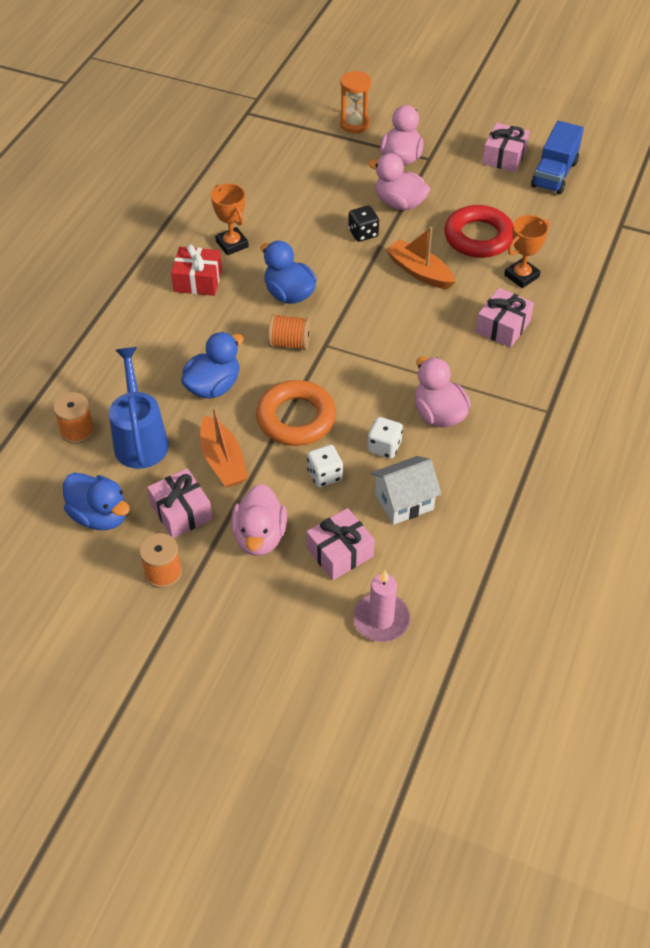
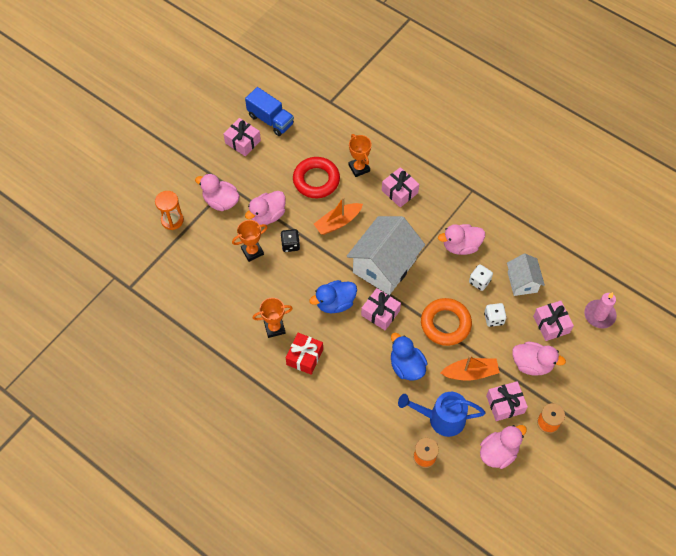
camera: 75 degrees left, 10 degrees up
(100, 516) = (498, 452): blue duck -> pink duck
(290, 343) = (380, 313): orange spool -> pink gift
(338, 201) = (252, 251): none -> orange trophy
(367, 333) = (384, 266): none -> white house

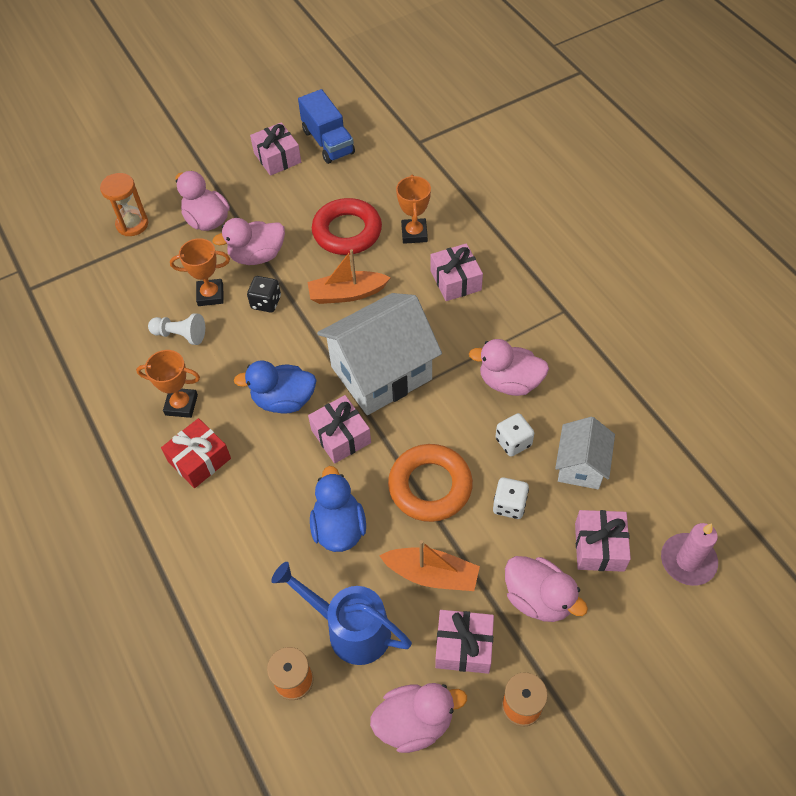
camera: 25 degrees right, 5 degrees down
(248, 284) = (180, 335): none -> white pawn

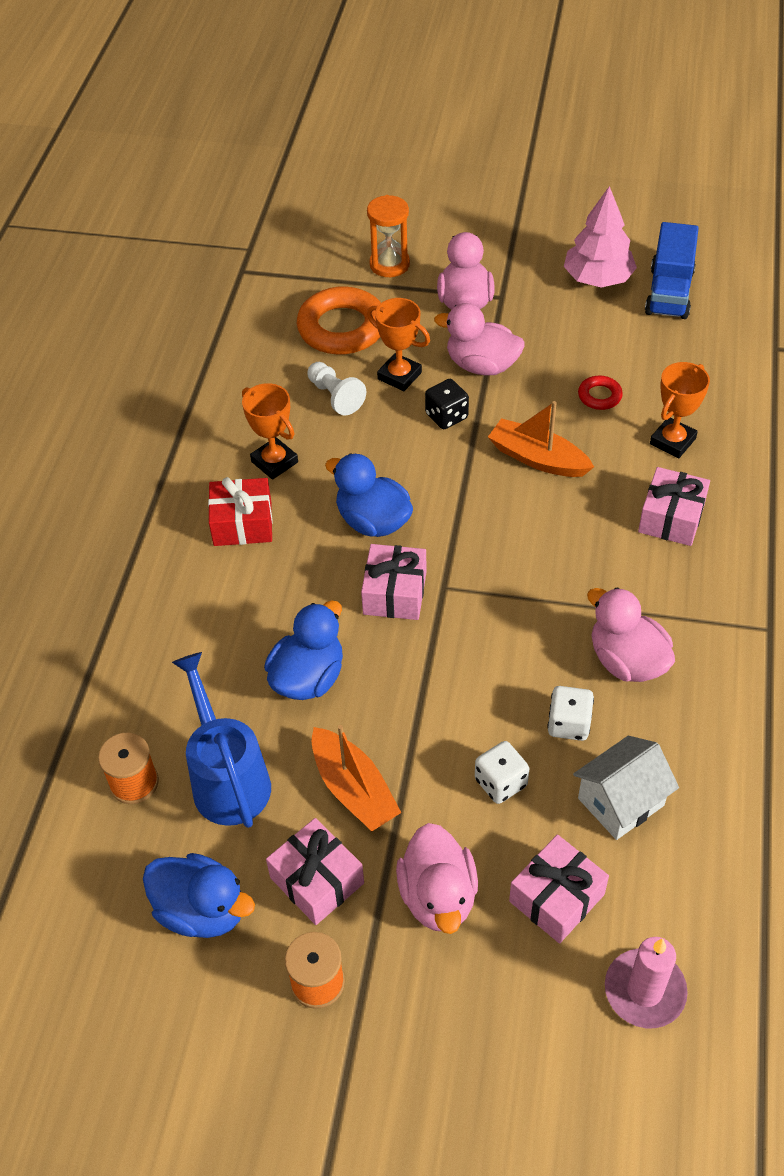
camera: 40 degrees right, 5 degrees down
(277, 157) = (597, 279): pink gift -> pink tree
(347, 231) = (599, 396): red ring -> red ring, size x0.47
(381, 373) = (496, 559): white house -> none
(415, 722) = (202, 910): pink duck -> blue duck
(430, 486) = (436, 704): orange ring -> orange ring (342, 328)

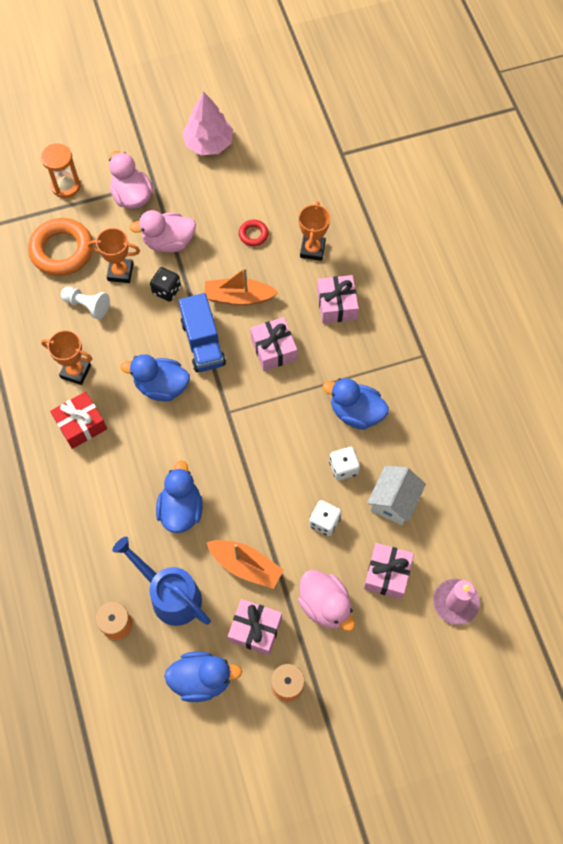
camera: 30 degrees left, 15 degrees up
(395, 593) = (201, 430): pink gift -> pink gift (273, 349)
(626, 661) = (356, 412): pink duck -> blue duck
(669, 292) = (258, 136): blue truck -> blue truck (203, 343)

